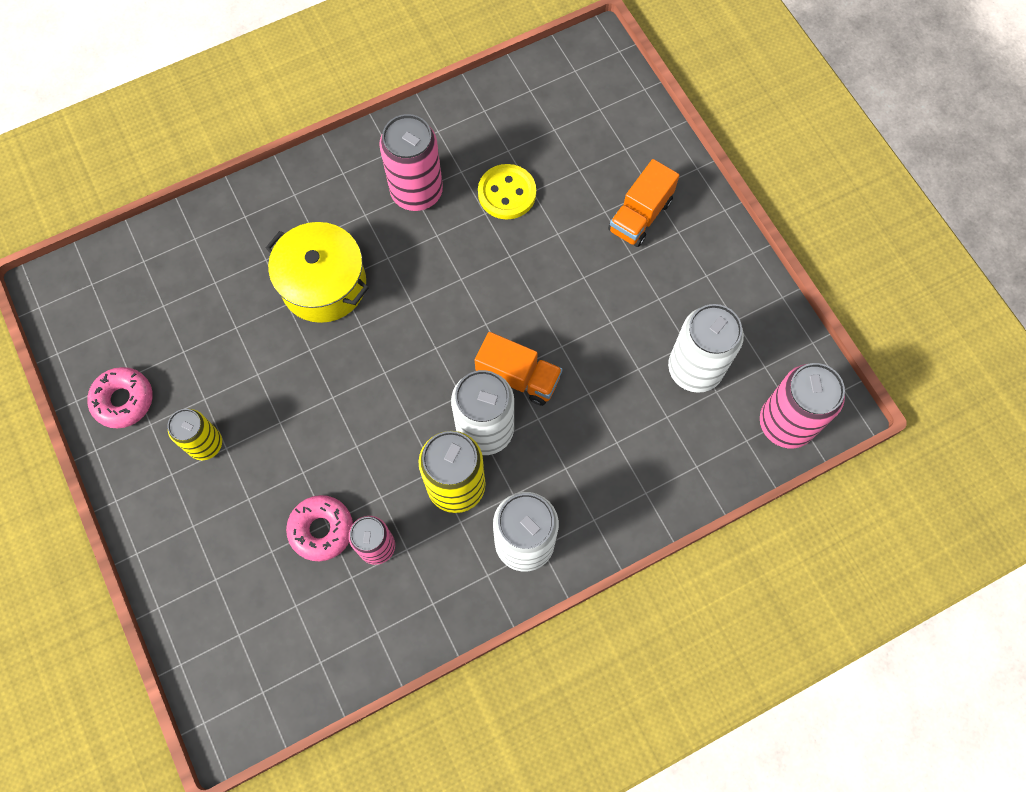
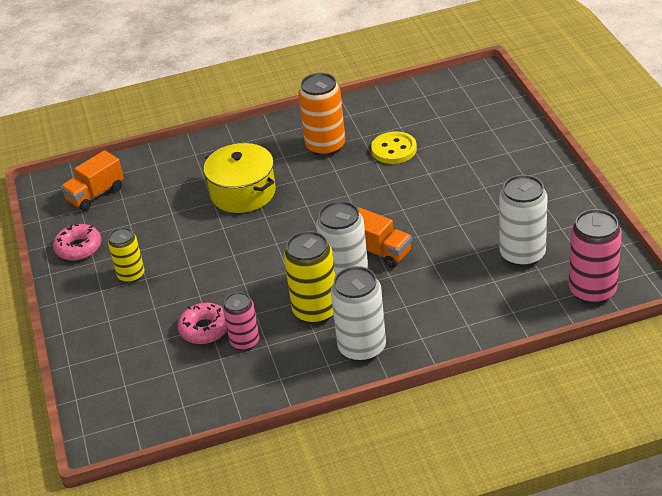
camera: 15 degrees right, 30 degrees down
(417, 192) = (325, 146): pink can -> orange can
(640, 216) = (495, 166): orange truck -> orange truck (95, 194)

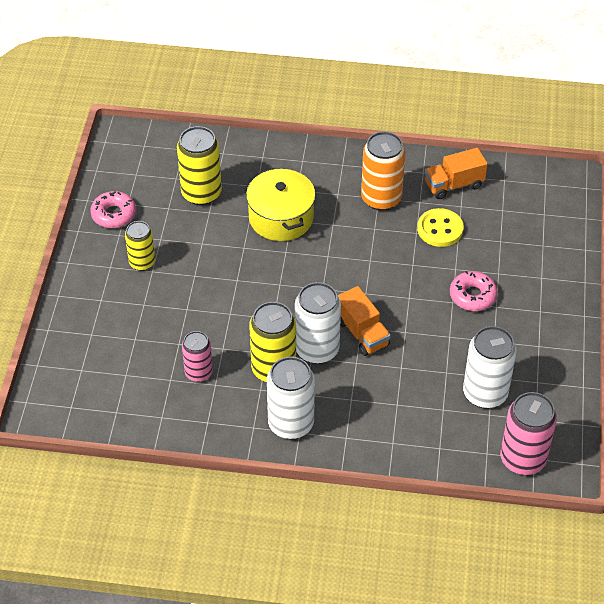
camera: 20 degrees right, 10 degrees up
(95, 194) = (156, 164): orange truck -> orange truck (454, 185)
(154, 201) = (201, 193): none -> yellow can
(205, 329) = (173, 345): pink donut -> pink donut (472, 296)

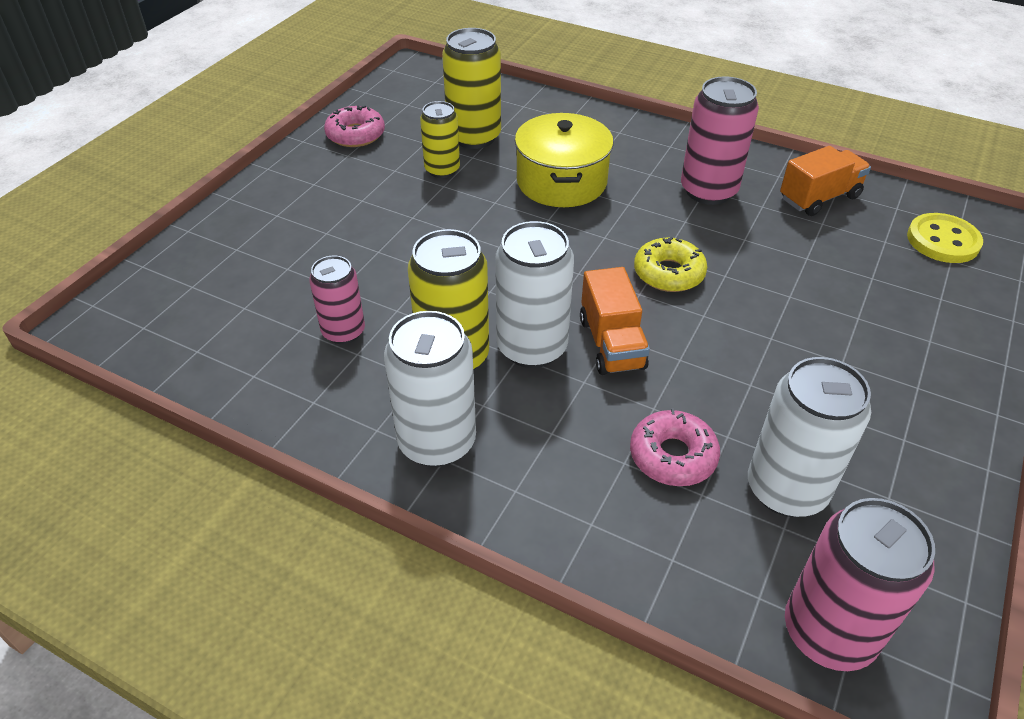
camera: 20 degrees right, 5 degrees down
(142, 262) = (355, 188): yellow can -> yellow can (442, 170)
(378, 273) = (668, 273): none -> yellow donut
(381, 198) = (708, 191): orange can -> pink can
(440, 229) = (782, 243): yellow button -> yellow button (943, 241)
(454, 185) = (819, 198): orange truck -> orange truck turned 150 degrees clockwise
(472, 296) = (807, 337): pink donut -> pink donut (672, 456)

